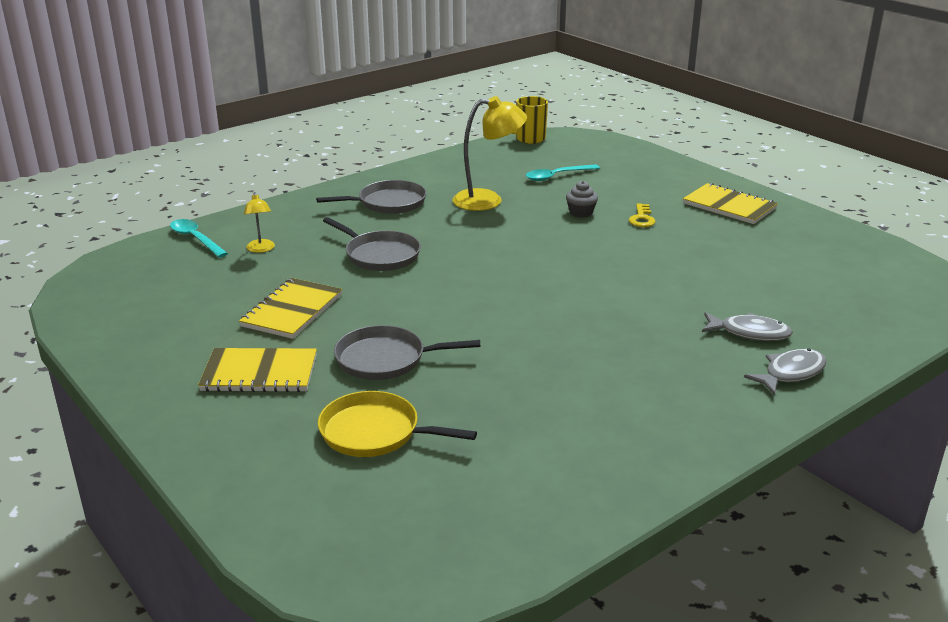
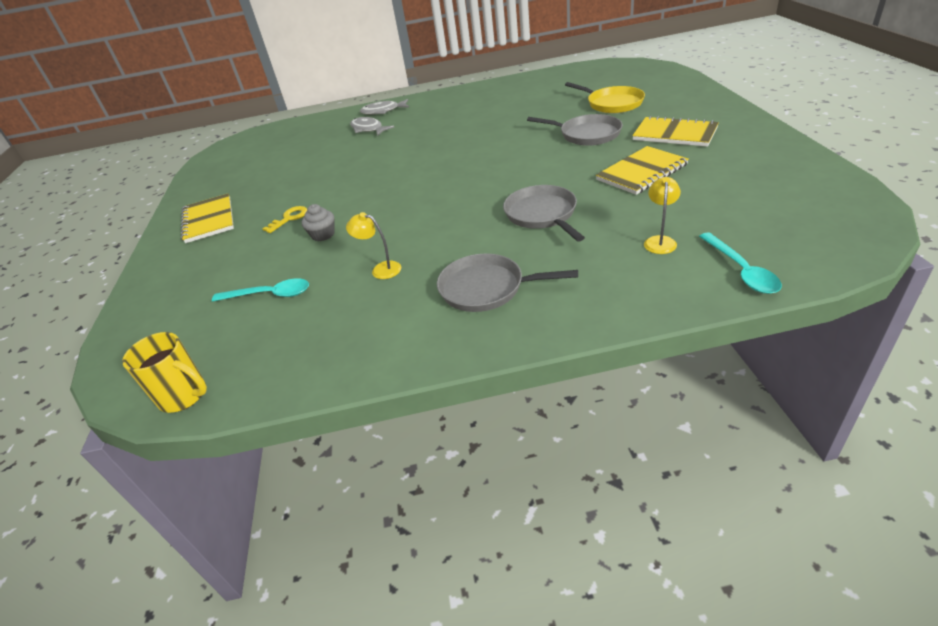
camera: 145 degrees left, 10 degrees up
(488, 200) = (380, 269): yellow lamp -> yellow lamp, size x0.52

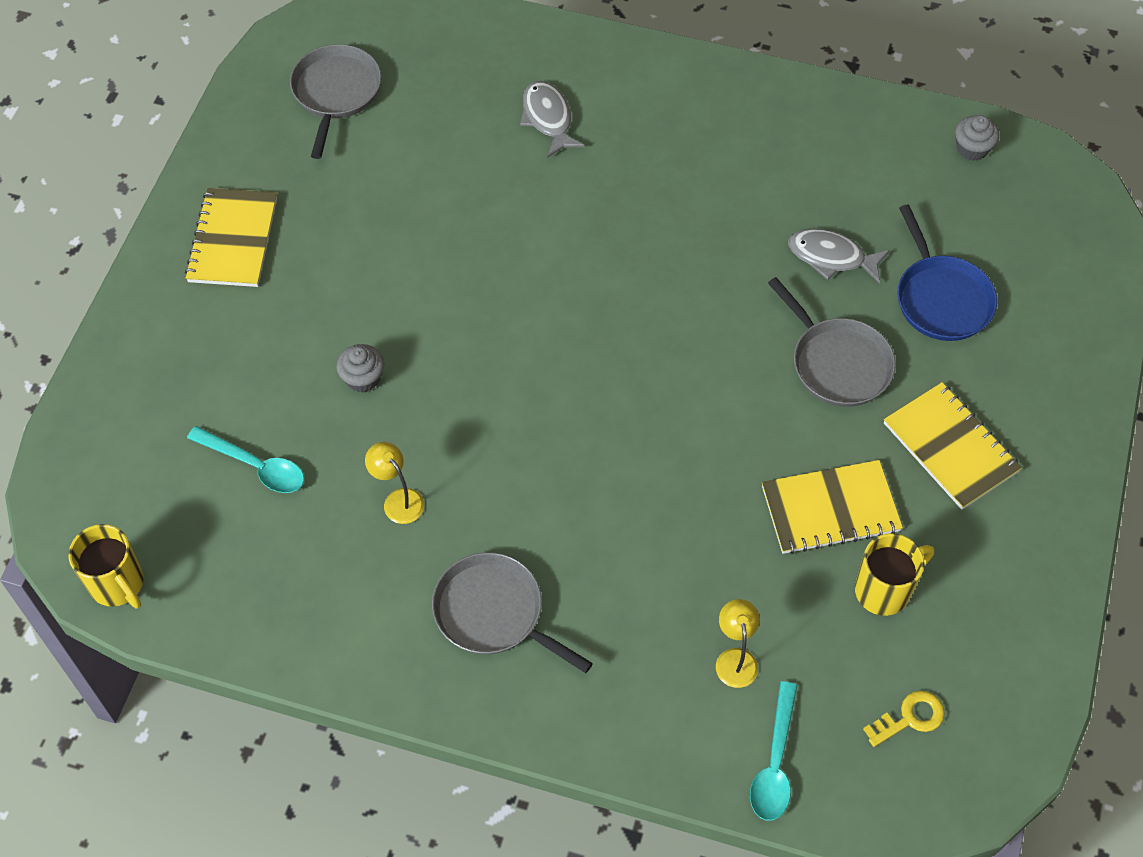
camera: 20 degrees right, 20 degrees up
(289, 218) = (336, 309): yellow key -> yellow key (909, 718)
(383, 111) = (599, 70): grey fish -> grey fish (831, 257)
(542, 214) = (644, 516): grey pan -> grey pan (336, 93)
(575, 72) = (972, 148): none -> grey cupcake
(612, 103) = (941, 299): yellow pan -> blue pan
(660, 241) = (735, 659): yellow lamp -> yellow lamp turned 45 degrees counterclockwise
(707, 184) = (884, 590): none -> yellow mug

